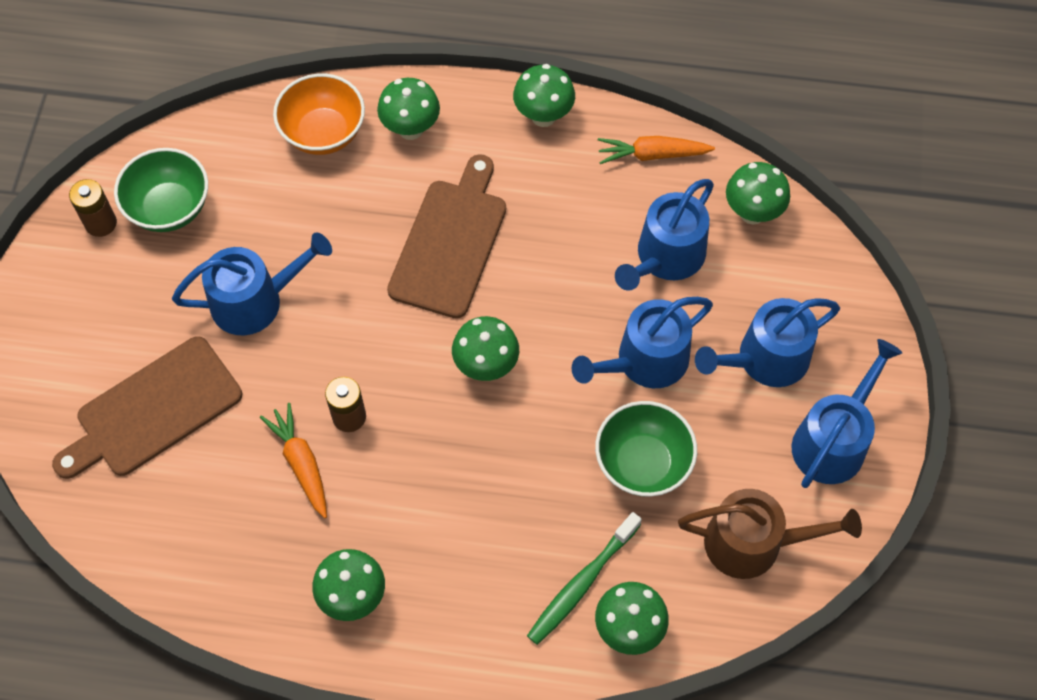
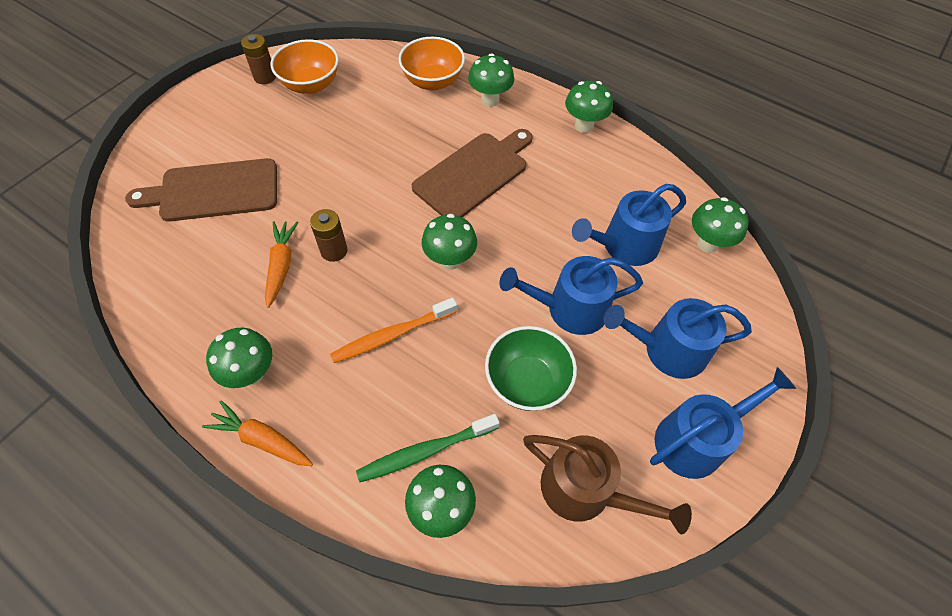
camera: 25 degrees right, 5 degrees down
(169, 208) = (310, 85): green bowl -> orange bowl
(255, 301) = (323, 155): blue watering can -> none
(475, 482) = (392, 335): none -> orange toothbrush
(652, 155) = (649, 177): orange carrot -> orange carrot (262, 439)

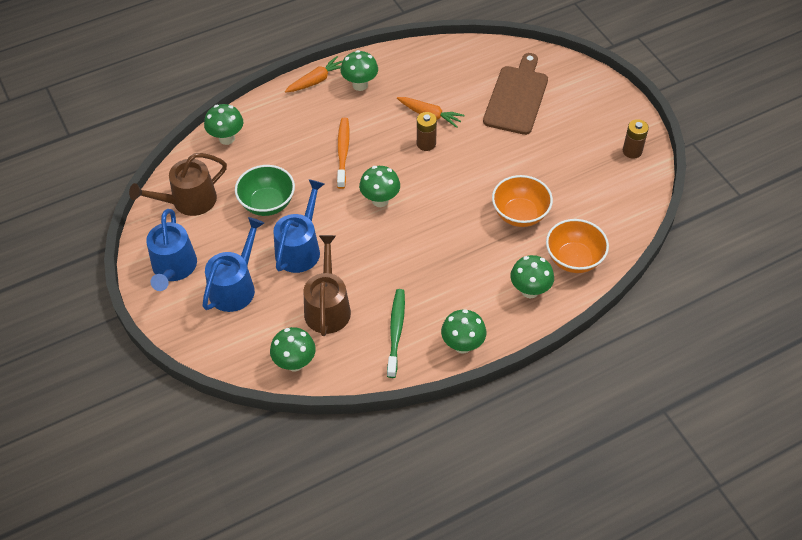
camera: 120 degrees right, 5 degrees down
(310, 85) = (608, 177): orange bowl -> orange bowl (520, 214)
(425, 451) = (261, 142): green toothbrush -> green toothbrush (396, 331)
(474, 174) = (451, 245): brown cutting board -> none
(624, 245) = (327, 307): blue watering can -> brown watering can

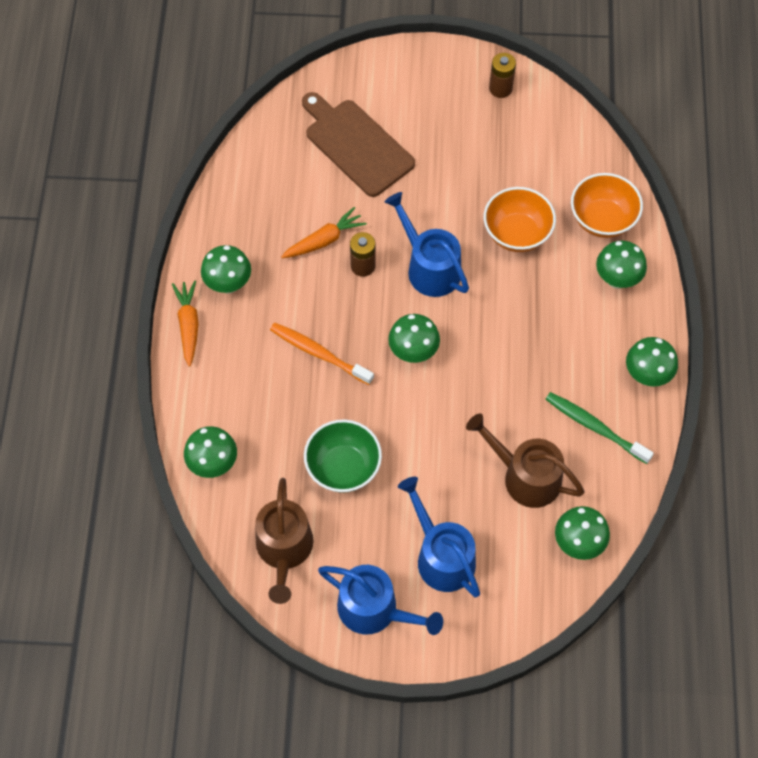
camera: 60 degrees left, 10 degrees up
(300, 249) = (430, 465): blue watering can -> blue watering can (429, 267)

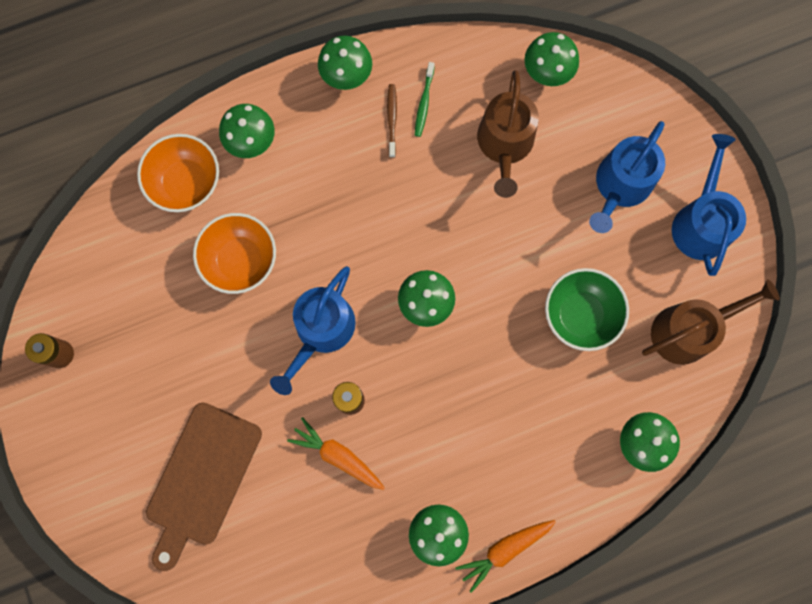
camera: 115 degrees left, 15 degrees up
(319, 353) = (471, 397): orange toothbrush -> none
(590, 395) = (392, 119): none -> brown toothbrush
(595, 427) = (424, 103): green toothbrush -> green toothbrush, size x0.62

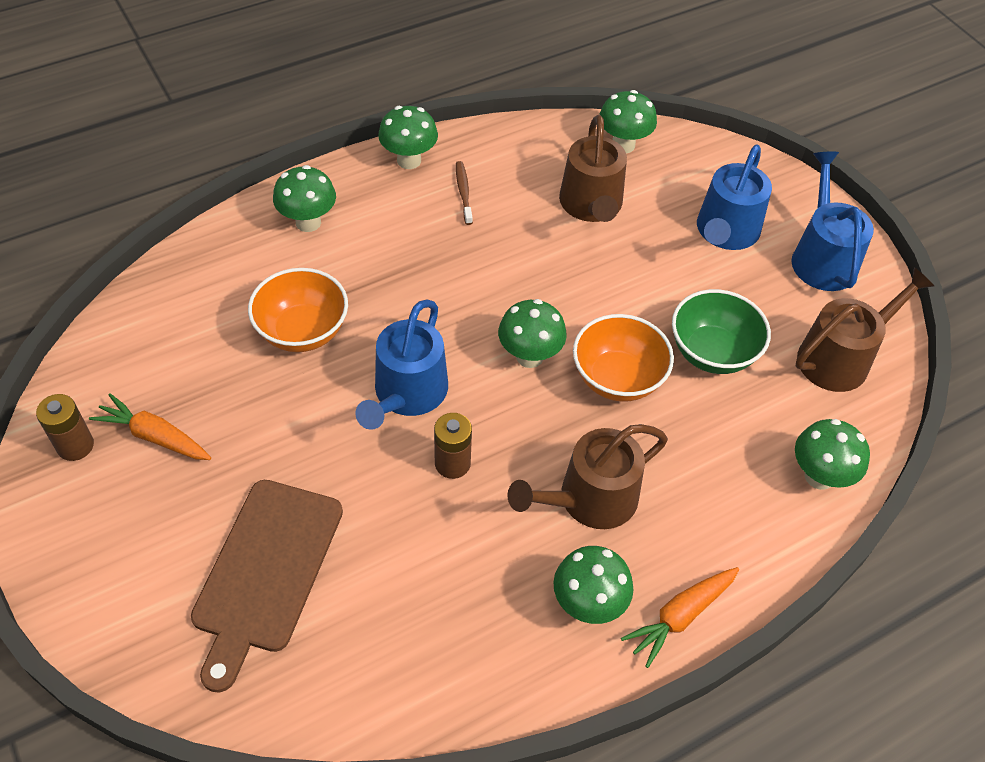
camera: 10 degrees left, 25 degrees down
(186, 183) = (233, 263): orange bowl -> orange bowl (617, 378)
(338, 456) = (444, 527): orange carrot -> orange carrot (154, 436)
(424, 103) = (496, 176): green toothbrush -> none
(453, 443) = (590, 499): none -> brown watering can

